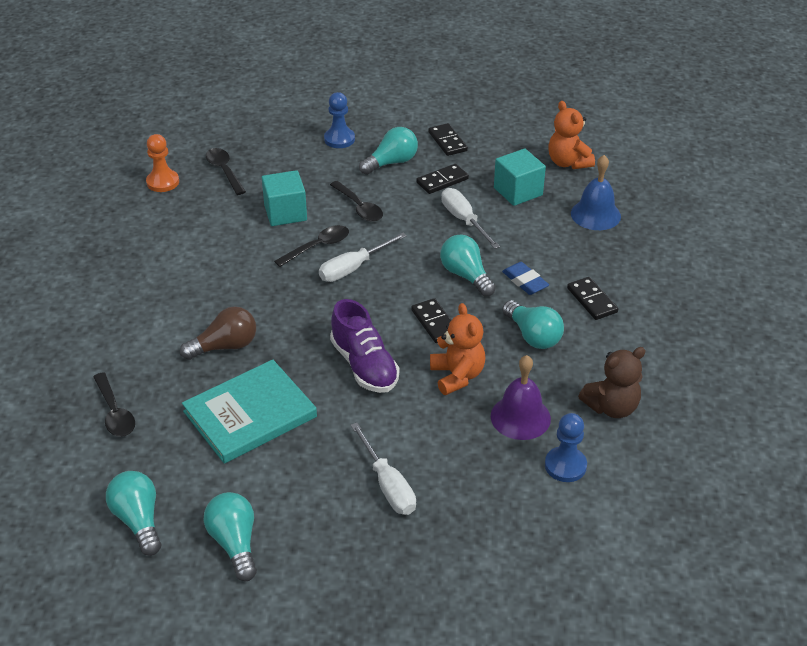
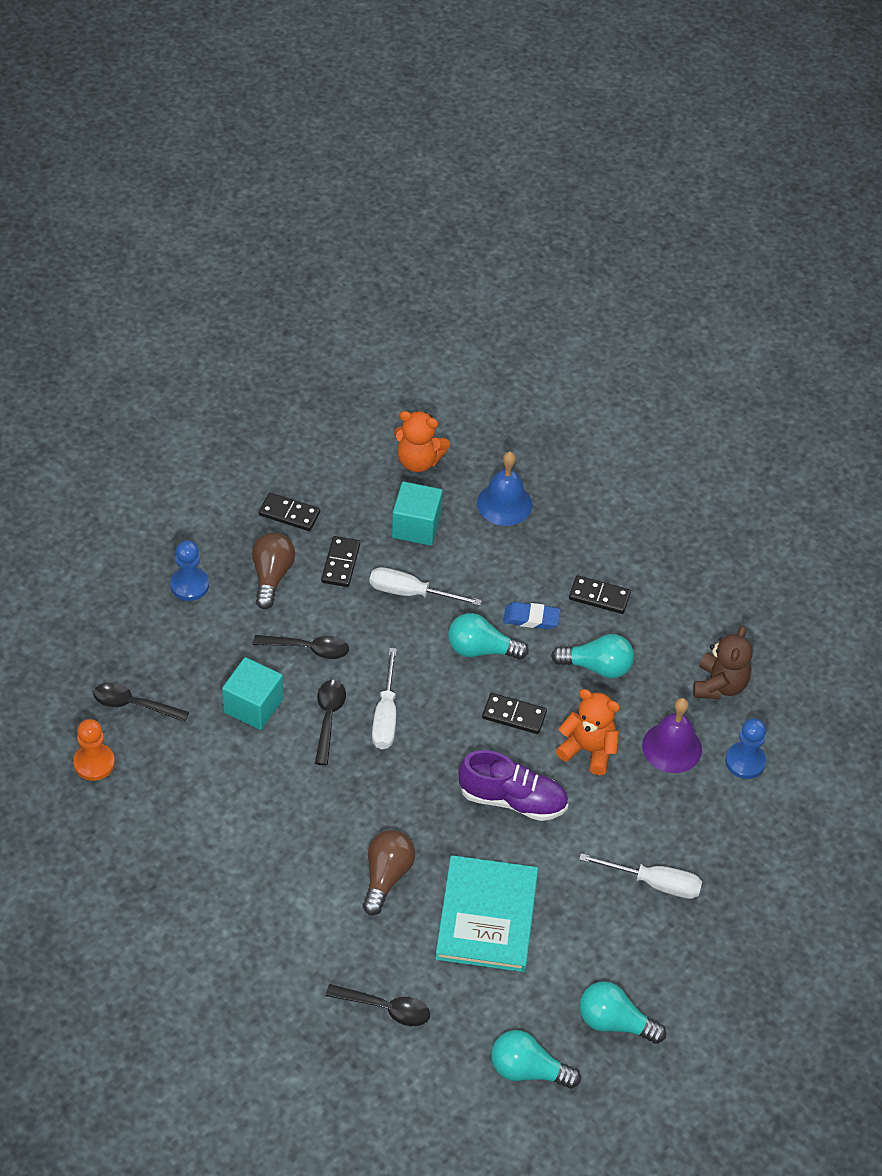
camera: 50 degrees left, 10 degrees up
(391, 162) = (271, 576): turquoise light bulb -> brown light bulb

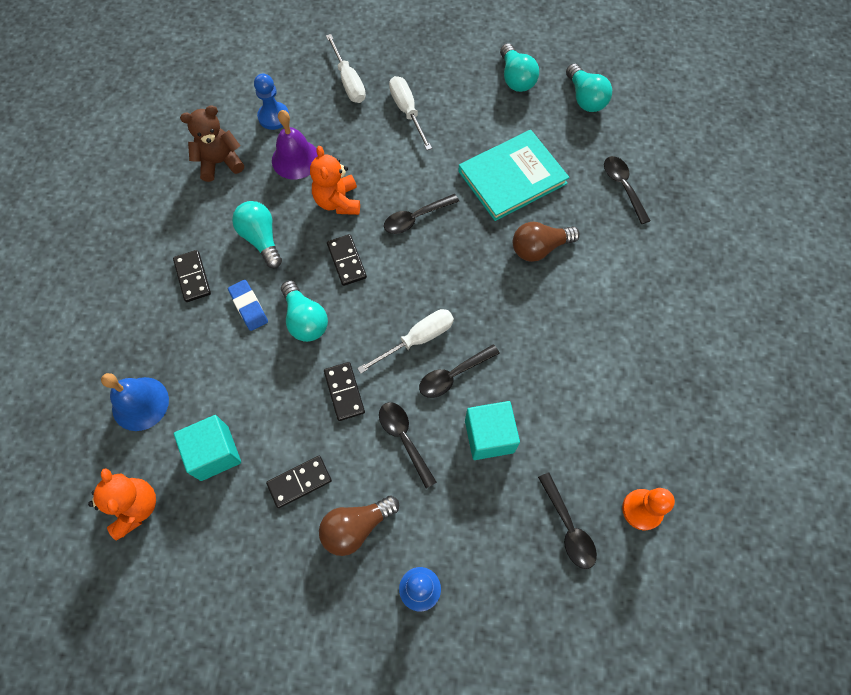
camera: 125 degrees left, 15 degrees up
(289, 514) = (276, 569): black domino -> black domino (344, 392)
(411, 593) = (289, 406): white screwdriver -> white screwdriver (348, 81)
(512, 800) = (416, 218): purple shoe -> black spoon

